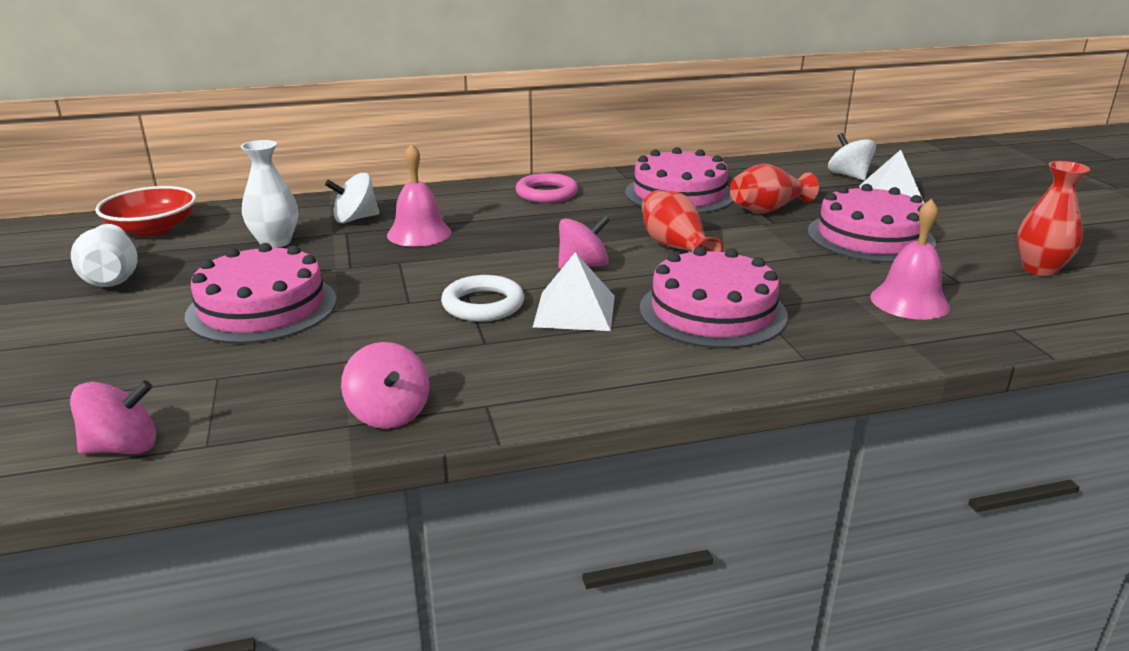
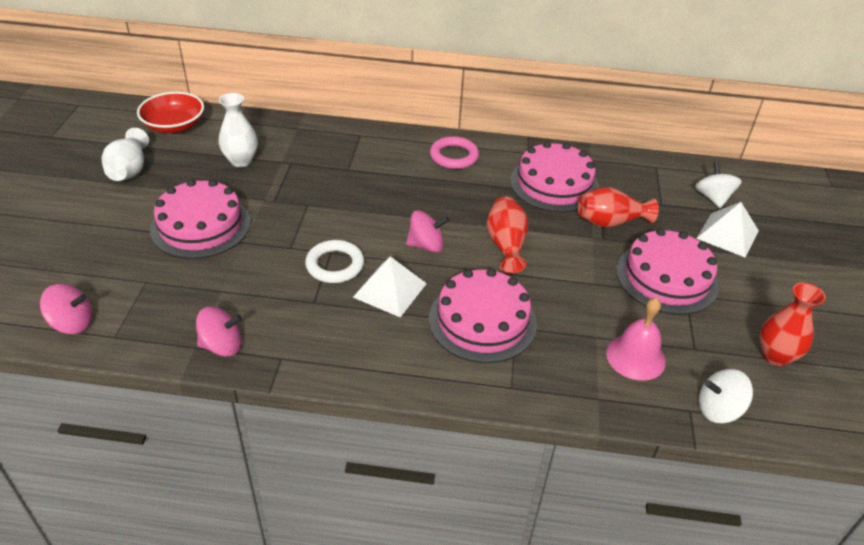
camera: 20 degrees right, 15 degrees up
(355, 219) = (304, 150): white spinning top -> white spinning top (718, 409)
(389, 413) = (222, 346): pink spinning top -> pink spinning top turned 90 degrees counterclockwise
(419, 233) = (337, 178): pink bell -> none

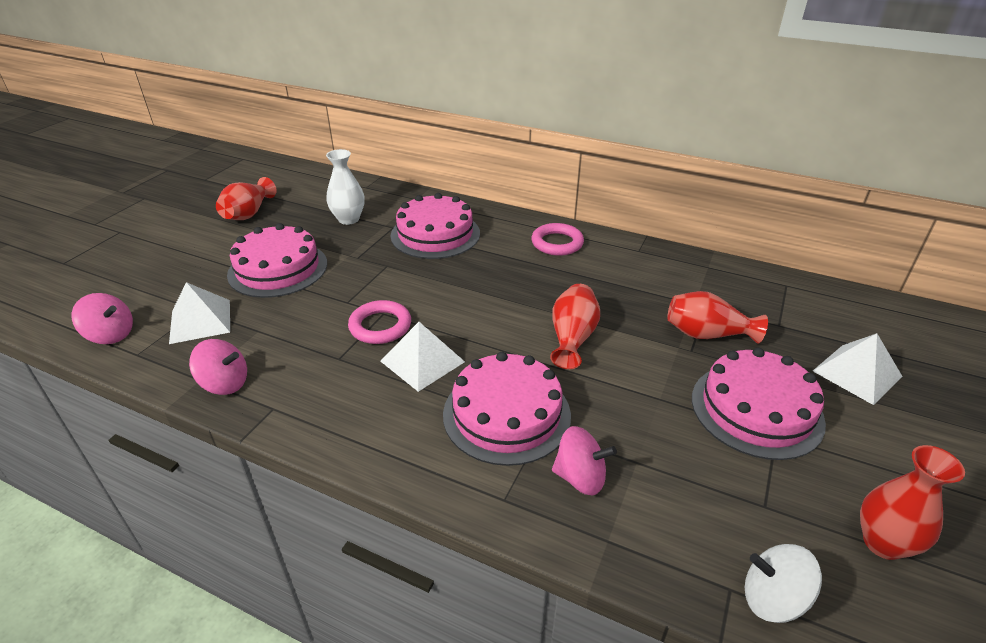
camera: 20 degrees right, 5 degrees down
(129, 170) = (248, 214): white vase -> red vase
(156, 292) = (200, 321): none -> white pyramid
(174, 126) = (309, 184): red bowl -> none
(335, 265) = (380, 326): white ring -> pink ring
(426, 245) = (484, 323): pink spinning top -> pink spinning top (580, 477)
(554, 184) = (655, 285): pink cake -> pink cake (435, 234)
(635, 357) = (679, 498): pink bell -> none
(713, 198) = (849, 329): white spinning top -> none

